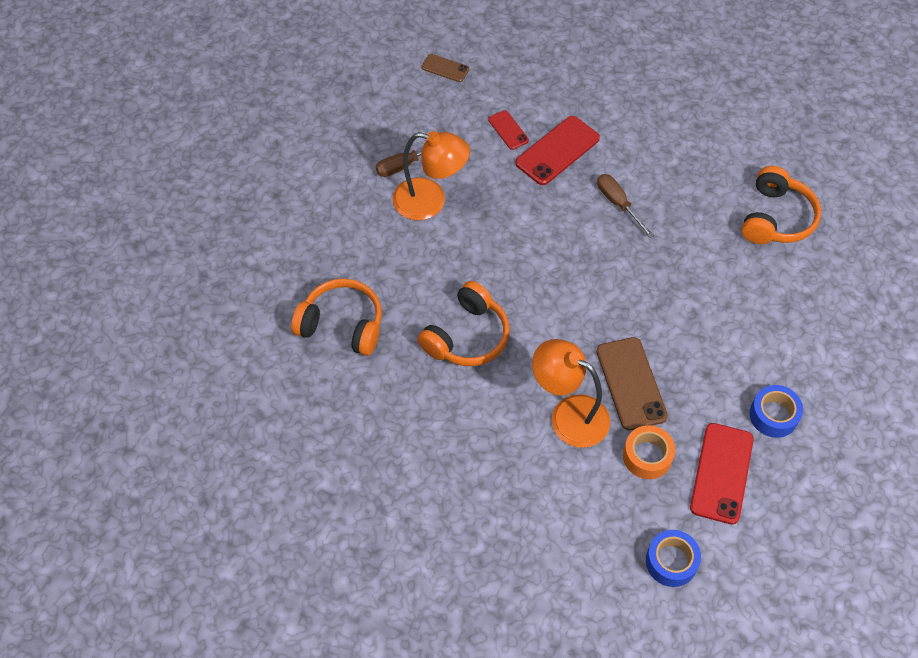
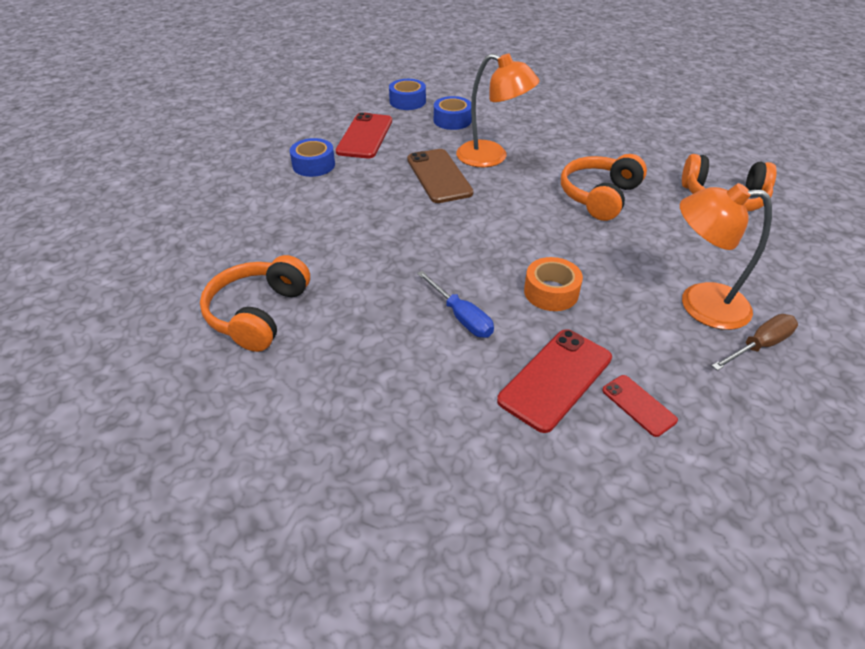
camera: 175 degrees right, 15 degrees down
(445, 68) = (798, 515): brown phone -> none
(610, 503) = (452, 120): none -> blue tape
(618, 204) = (461, 317): brown screwdriver -> blue screwdriver
(647, 456) = (424, 141): orange tape -> orange tape (551, 292)

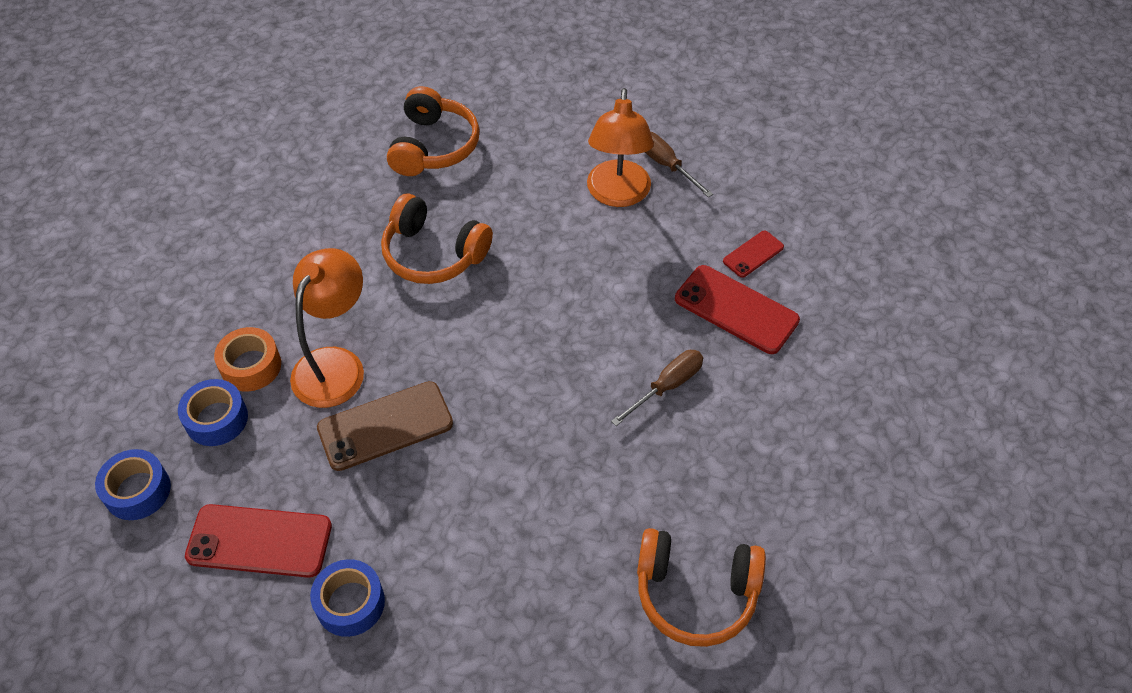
camera: 95 degrees left, 10 degrees up
(461, 317) = (667, 386): blue screwdriver -> brown screwdriver
(551, 292) = (616, 308): orange tape -> orange tape (251, 366)

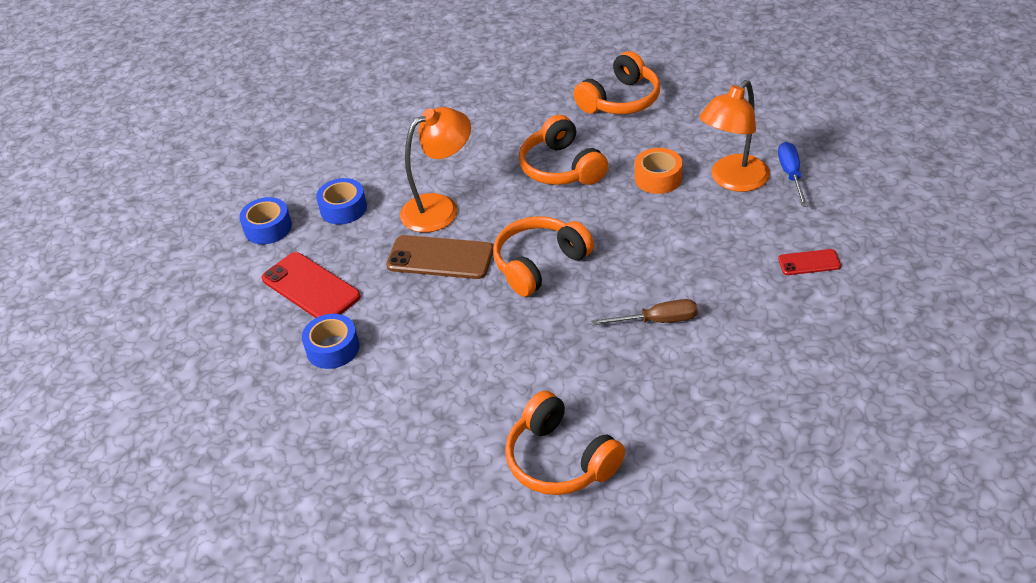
camera: 40 degrees right, 10 degrees down
(251, 366) = (388, 187): orange tape -> orange tape (658, 178)
(500, 380) = (539, 264): none -> orange headphones
(666, 165) = (791, 175): brown screwdriver -> blue screwdriver
(736, 310) = (759, 294): red phone -> none

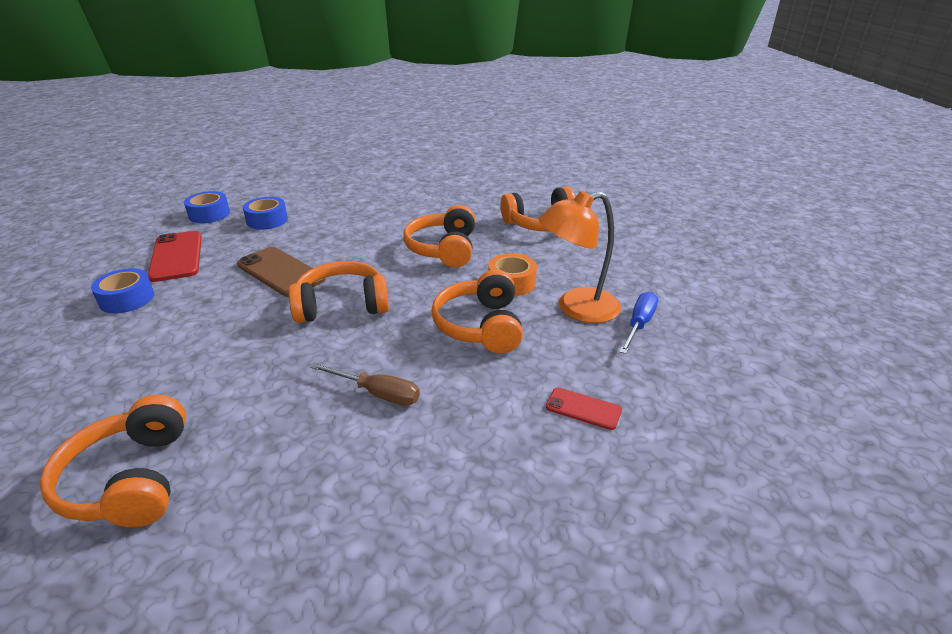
camera: 25 degrees right, 10 degrees down
(440, 208) = (326, 242): orange lamp -> none
(674, 230) = (480, 326): none -> orange headphones

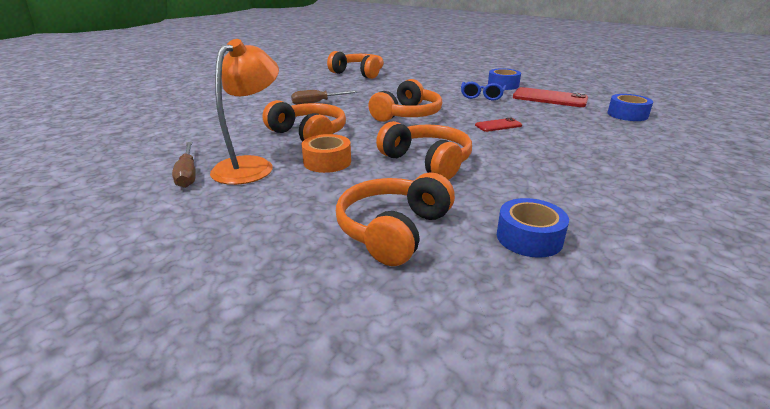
camera: 135 degrees right, 5 degrees down
(206, 293) = (482, 96): none -> blue glasses
(267, 220) = (589, 126): blue tape -> blue tape (529, 238)
(280, 272) = (481, 112): brown phone -> none
(583, 409) = (203, 128): red phone -> red phone (498, 125)
(639, 324) = (187, 174): blue screwdriver -> brown screwdriver

